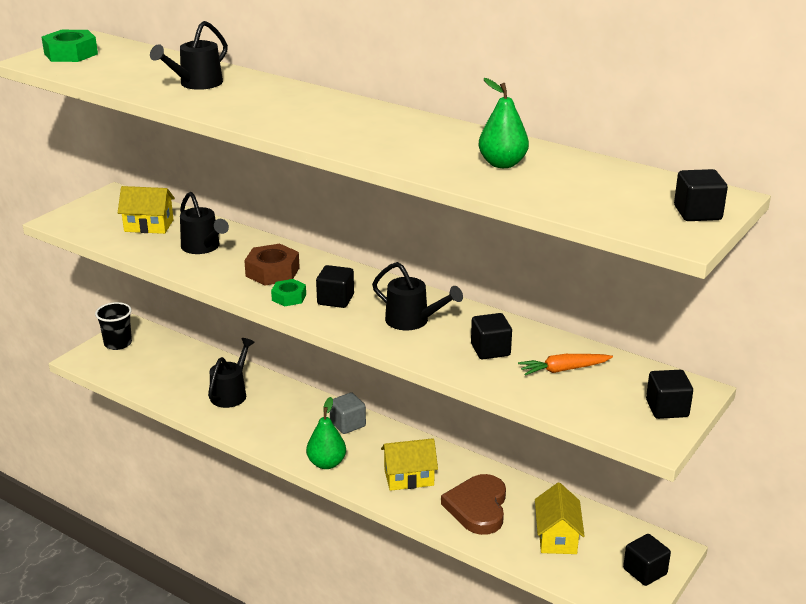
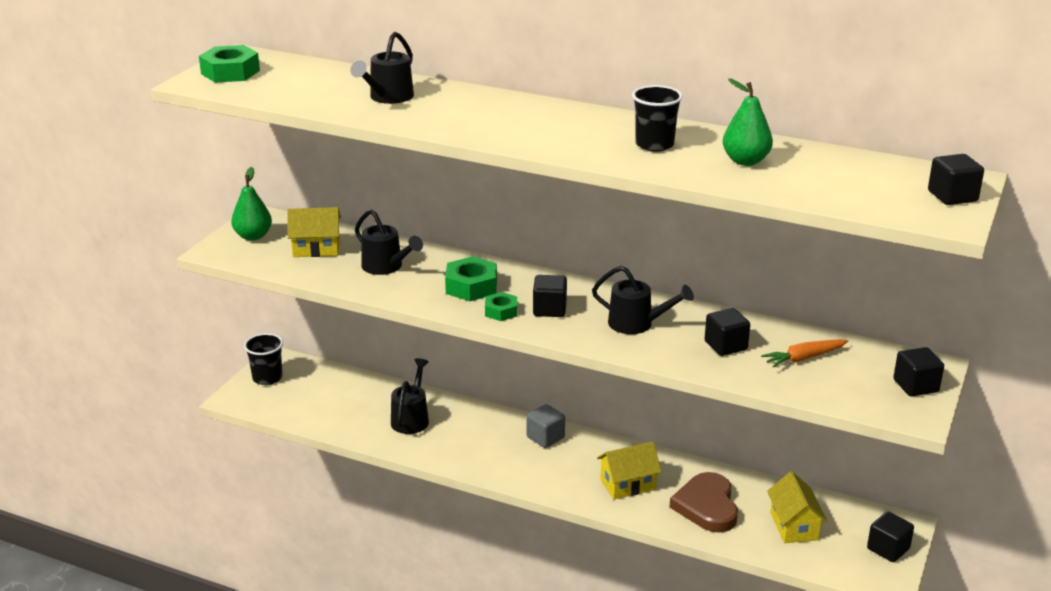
camera: 10 degrees left, 0 degrees up
(272, 272) = (471, 286): brown nut -> green nut
(326, 463) = (539, 479): green pear -> green pear (253, 236)
(421, 142) = (654, 144): none -> black cup

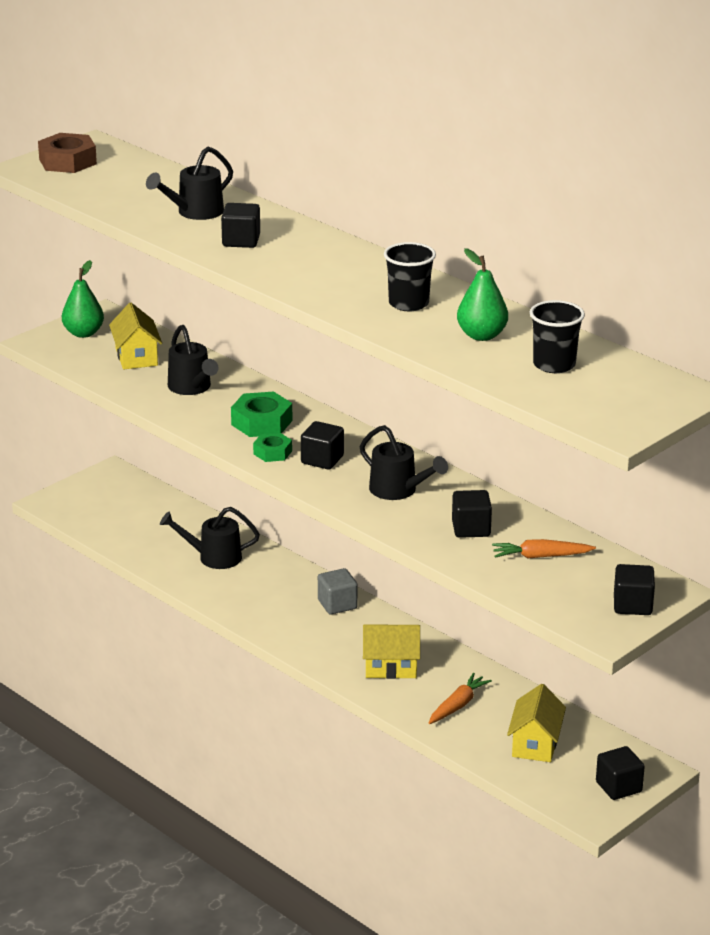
camera: 20 degrees right, 0 degrees up
(230, 72) = (68, 161): green nut -> brown nut
(267, 378) = (93, 488): black cup -> black cup (554, 365)
(316, 248) = (136, 357): yellow house -> yellow house turned 60 degrees clockwise
(411, 418) = (213, 557): black watering can -> black watering can turned 120 degrees counterclockwise
(707, 506) = (458, 705): brown heart -> orange carrot
(952, 196) = (650, 406): black cube -> black cube (241, 241)

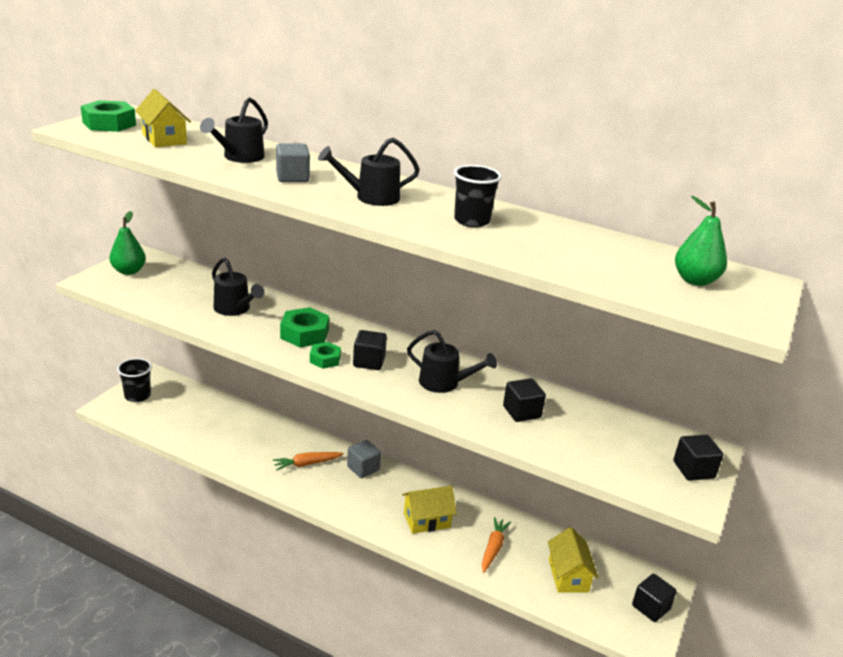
camera: 20 degrees left, 0 degrees up
(68, 161) = (109, 124): brown nut -> green nut
(136, 357) = (179, 287): yellow house -> yellow house (164, 139)
(213, 557) = (252, 439): black watering can -> black watering can (370, 197)
(241, 241) = (292, 177): black cube -> grey cube
(481, 335) = (555, 244): green pear -> green pear (695, 280)
(540, 556) = (592, 431): orange carrot -> orange carrot (307, 464)
(554, 365) = (637, 265): black cup -> black cup (137, 396)

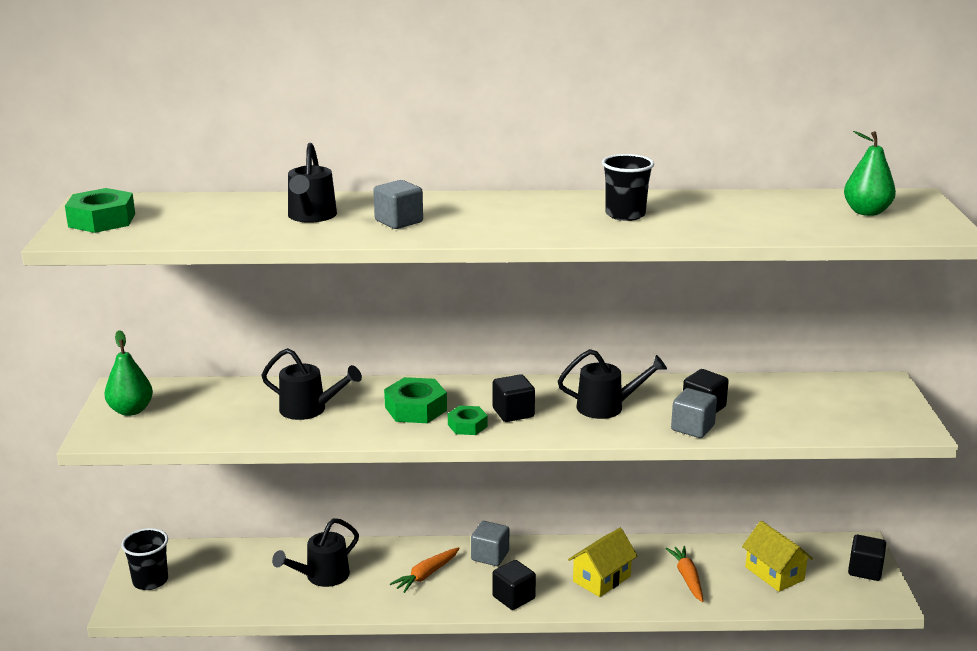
camera: 25 degrees left, 5 degrees down
(164, 139) = (195, 219): yellow house -> none
(370, 197) = (504, 219): black watering can -> black watering can (321, 577)
(493, 425) = (692, 428): none -> grey cube
(693, 470) = (889, 403): black cube -> black cube (513, 597)

